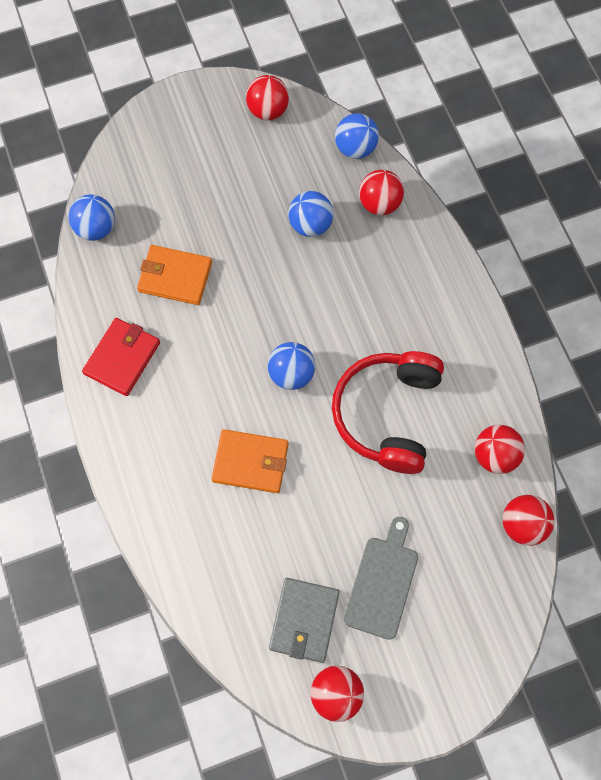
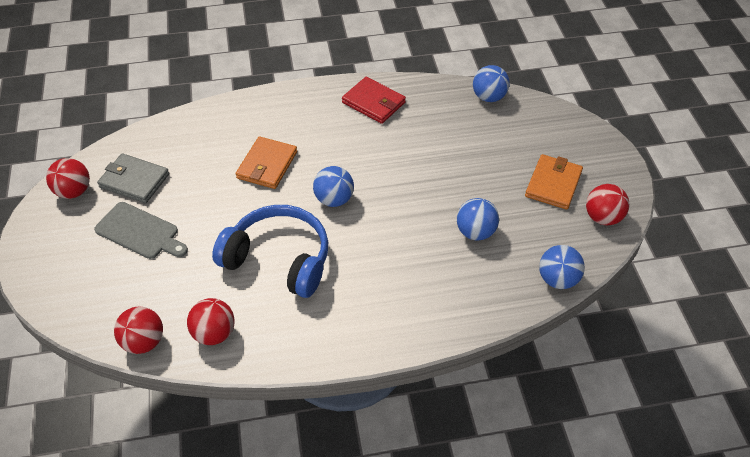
camera: 100 degrees right, 20 degrees down
(175, 277) = (437, 138): orange wallet -> orange wallet (553, 184)
(379, 203) = (492, 289): red ball -> none
(387, 414) = (279, 259): red headphones -> blue headphones

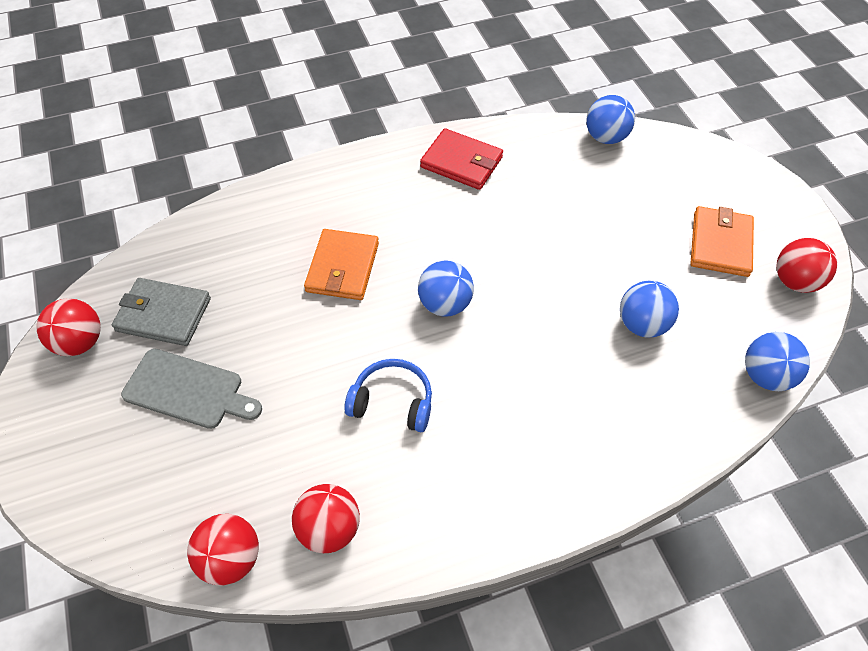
camera: 10 degrees left, 5 degrees up
(279, 259) = (392, 402): blue headphones -> blue headphones, size x0.56

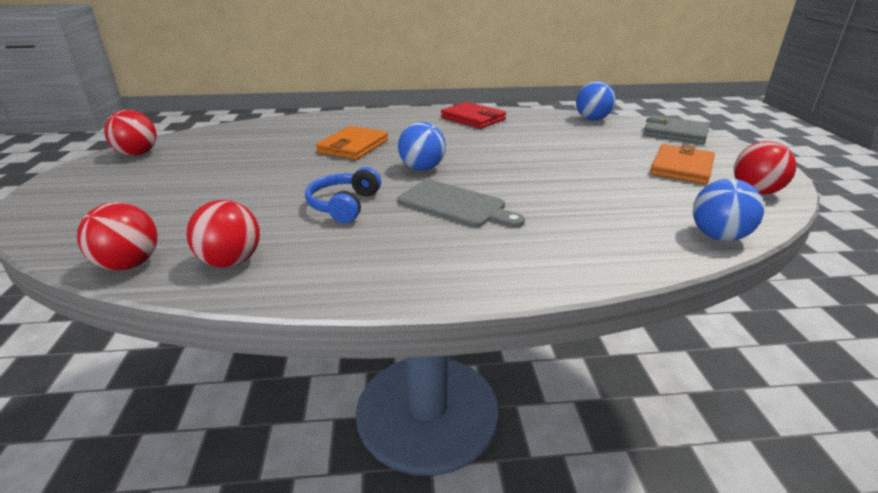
camera: 15 degrees right, 25 degrees down
(163, 314) = (206, 150): grey wallet -> grey wallet (675, 133)
(188, 390) = (189, 180): grey cutting board -> grey cutting board (455, 205)
(392, 402) = (344, 205): blue headphones -> blue headphones turned 105 degrees counterclockwise
(642, 324) = (594, 196): blue ball -> none

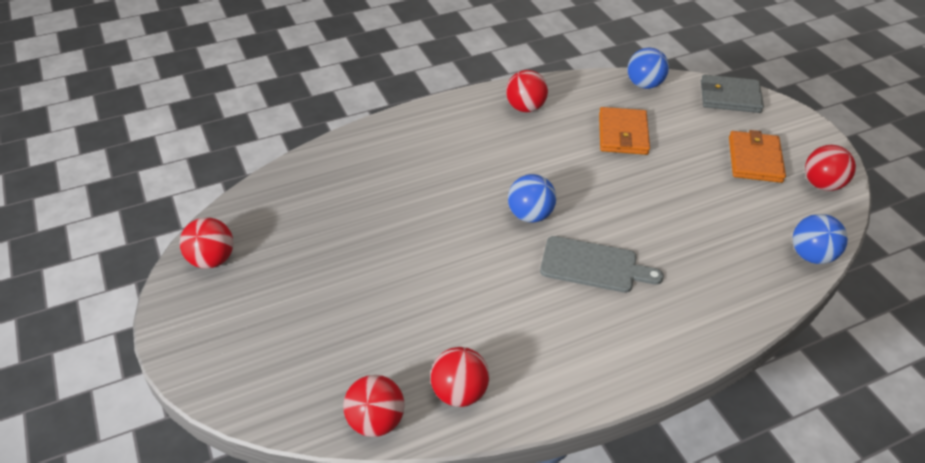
camera: 20 degrees left, 15 degrees up
(344, 205) = (497, 291): blue headphones -> none
(353, 146) = (436, 191): orange wallet -> orange wallet (623, 134)
(473, 118) = (525, 107): red wallet -> red ball

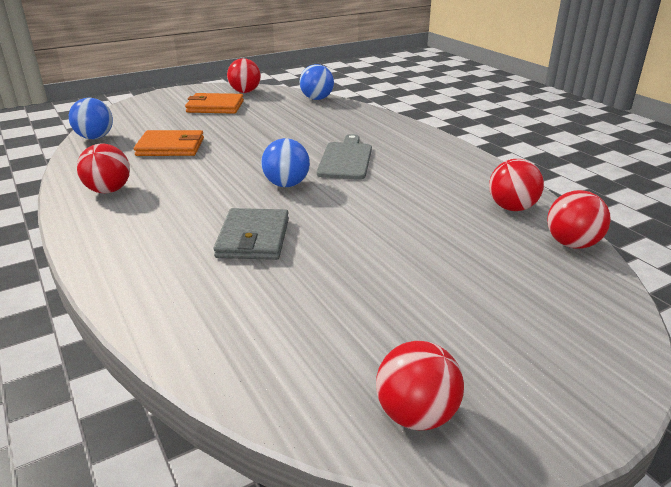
camera: 95 degrees left, 15 degrees down
(730, 97) = (130, 110): grey wallet -> grey wallet (253, 238)

